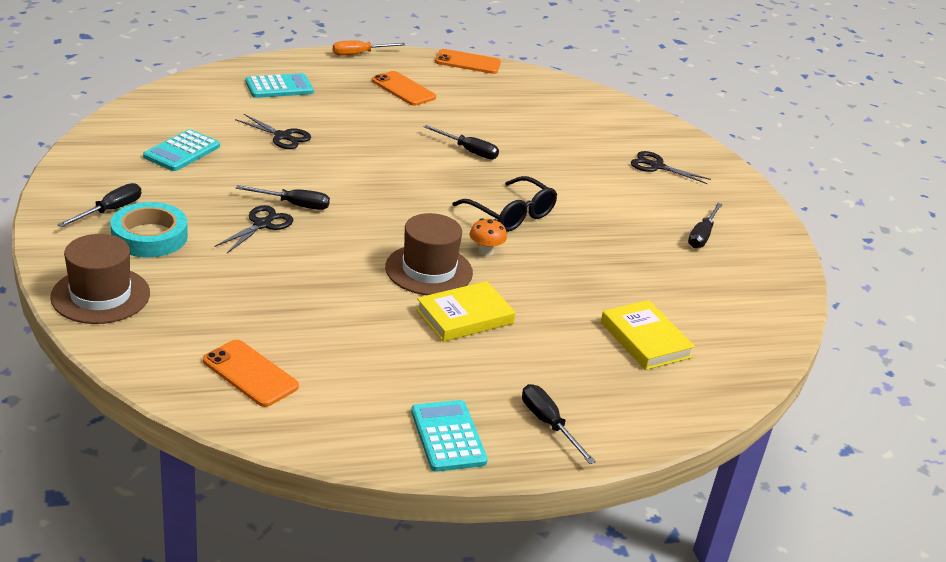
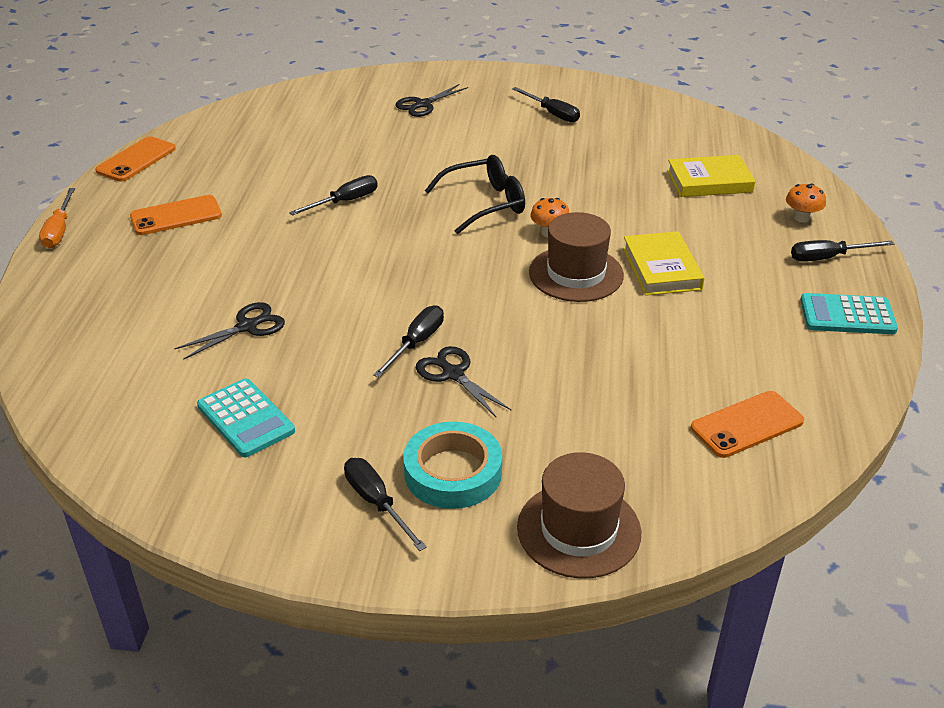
camera: 65 degrees left, 5 degrees up
(279, 87) = (111, 309): turquoise calculator -> none
(616, 405) = (802, 218): none -> orange mushroom

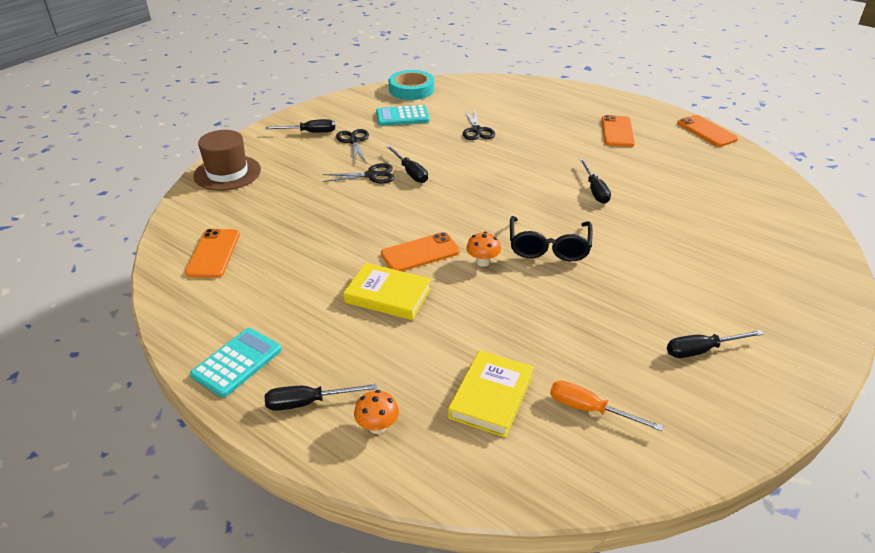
camera: 120 degrees right, 0 degrees up
(59, 230) = (624, 99): orange screwdriver -> orange screwdriver (589, 409)
(423, 105) = (756, 273): black scissors -> black scissors (354, 141)
(453, 472) = (303, 154): turquoise tape -> turquoise tape (411, 89)
(576, 274) = (420, 253): brown hat -> orange phone
(828, 257) = (308, 402): black screwdriver -> black screwdriver turned 120 degrees counterclockwise

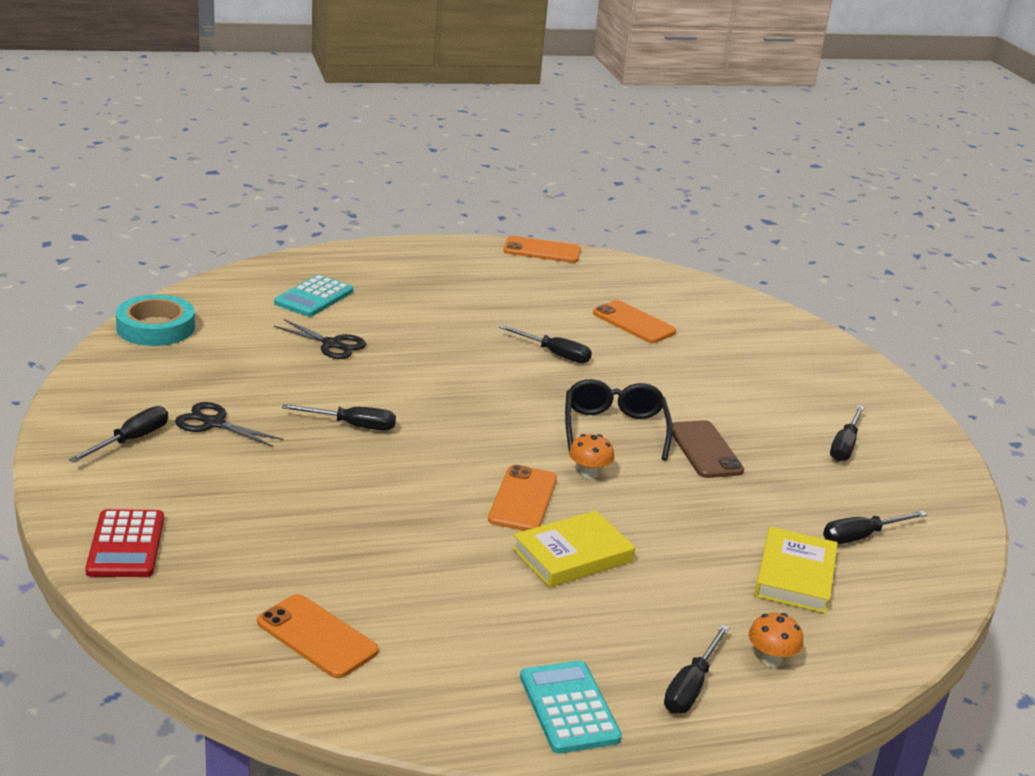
camera: 55 degrees left, 10 degrees down
(227, 173) = (126, 545): brown hat -> red calculator
(372, 175) = (317, 450): black scissors -> none
(402, 116) = (213, 366): turquoise calculator -> turquoise calculator (314, 297)
(491, 396) = (795, 576): yellow book -> yellow book turned 45 degrees clockwise
(548, 247) = (614, 428): black glasses -> black glasses turned 135 degrees counterclockwise
(584, 291) = (705, 450): none -> brown phone
(589, 409) = (861, 536): orange screwdriver -> black screwdriver
(617, 131) = (469, 284): orange phone -> orange phone (633, 323)

